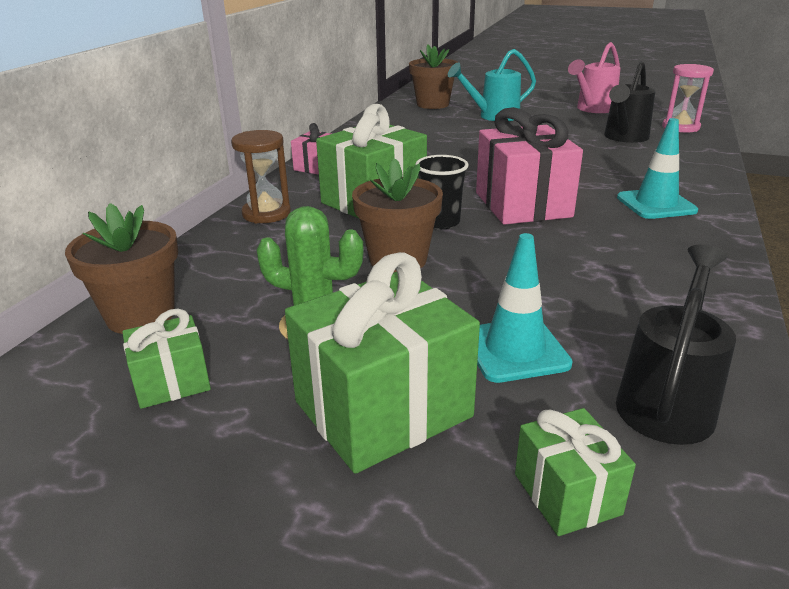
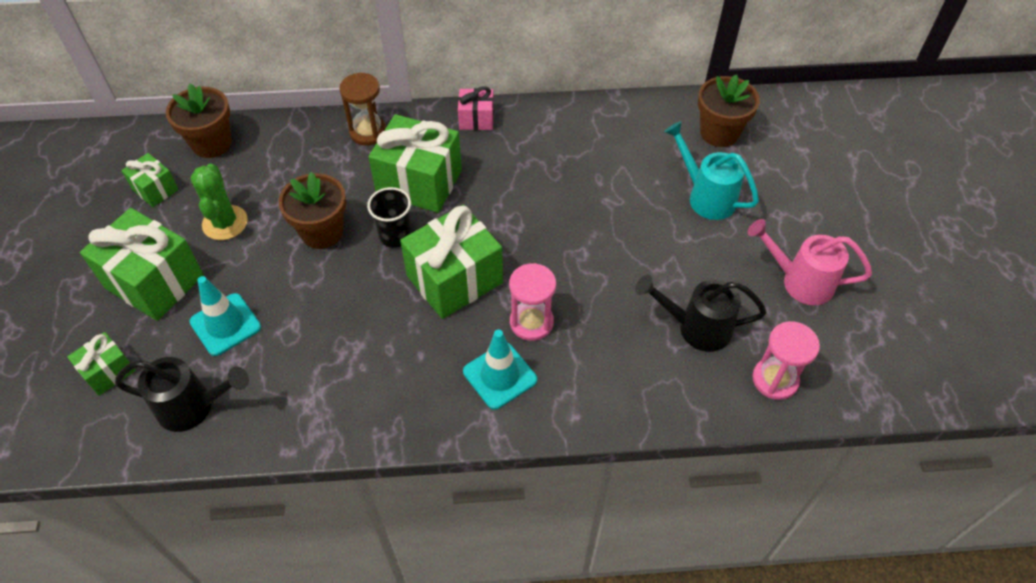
camera: 65 degrees right, 25 degrees up
(522, 205) = (454, 279): pink gift -> green gift
(595, 184) = (531, 322): none -> pink hourglass

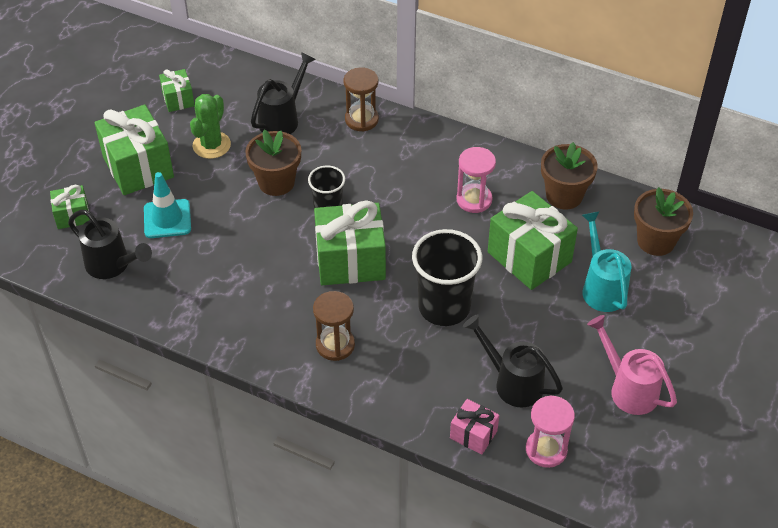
camera: 30 degrees right, 5 degrees down
(211, 143) = (239, 80): brown flower pot -> brown flower pot (564, 195)
(285, 164) = (282, 119): none -> black watering can
(419, 182) = (374, 176): green gift -> green gift (529, 257)
(476, 119) = (455, 144): pink gift -> pink gift (473, 434)
(500, 376) = (335, 345): turquoise traffic cone -> brown hourglass
(531, 322) = (386, 318): pink hourglass -> pink hourglass (474, 200)
(579, 283) = (444, 307): none -> black cup

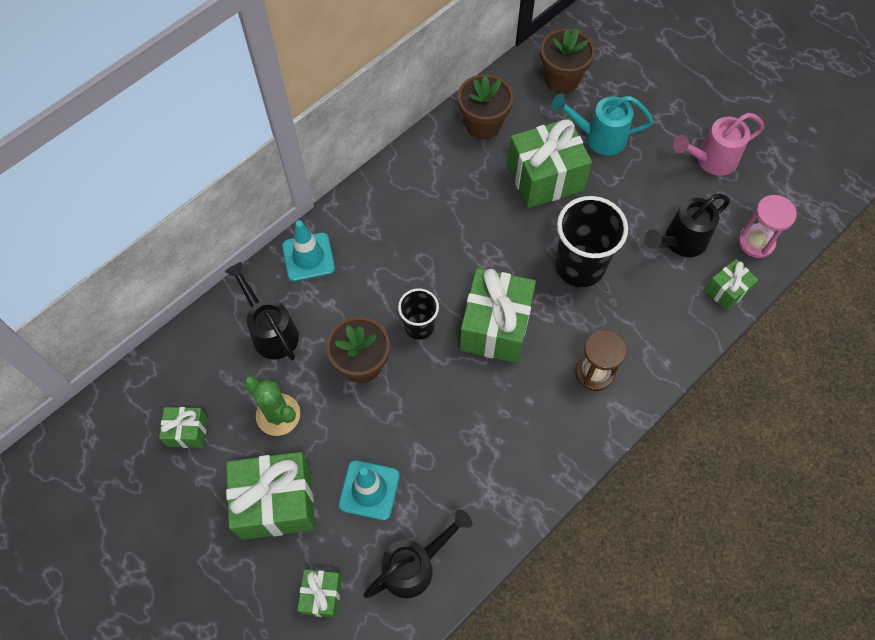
camera: 70 degrees left, 15 degrees up
(361, 119) = (308, 257): brown hourglass -> turquoise traffic cone
(473, 434) = (726, 291): pink gift -> green gift
(474, 200) = (459, 196): pink hourglass -> none

